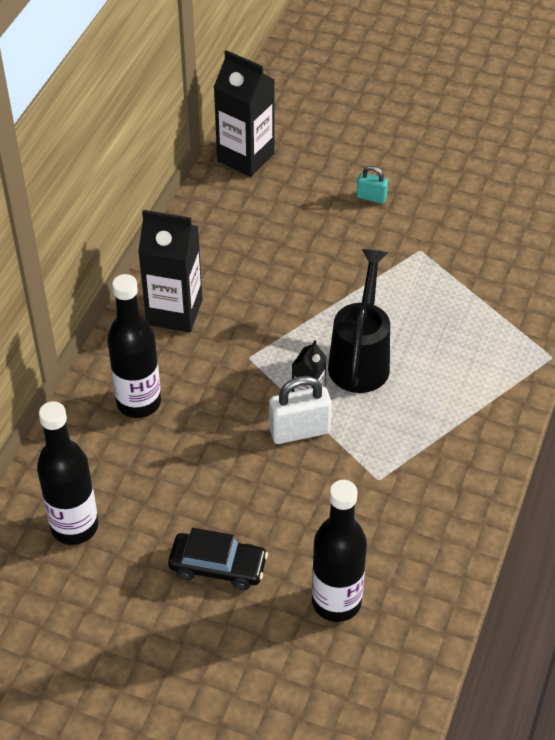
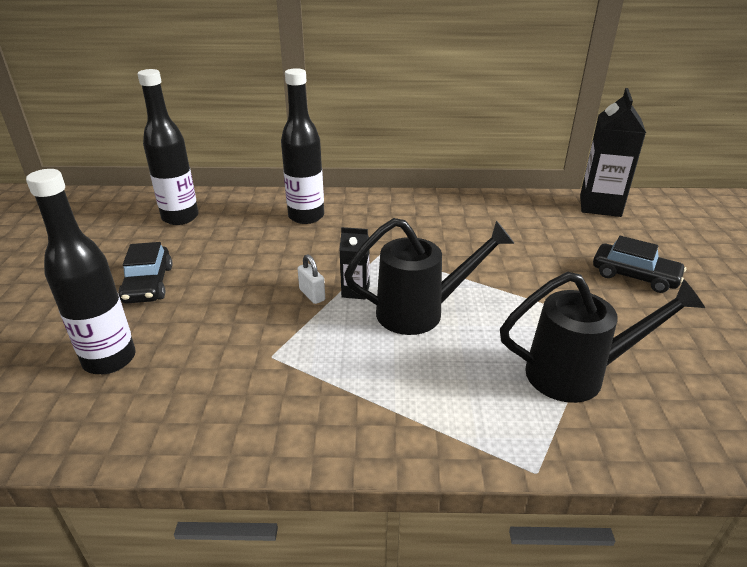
camera: 70 degrees right, 15 degrees down
(174, 312) = (405, 211): black carton -> none
(299, 431) = (312, 295): white padlock -> white padlock, size x0.57
(371, 197) = (634, 276): turquoise padlock -> black car
(474, 293) = (578, 374): none -> black watering can

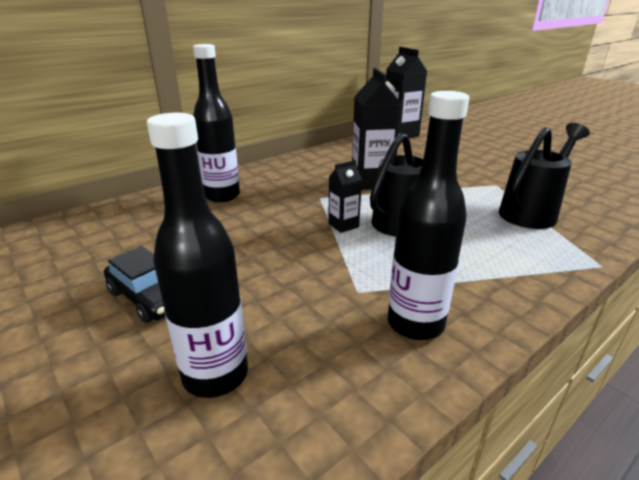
camera: 40 degrees left, 5 degrees down
(180, 217) = (94, 236): black bottle -> black bottle (415, 324)
(312, 295) = (317, 240): white padlock -> none
(458, 256) = (371, 182): none -> black carton
(634, 276) = (472, 159): black car -> none

